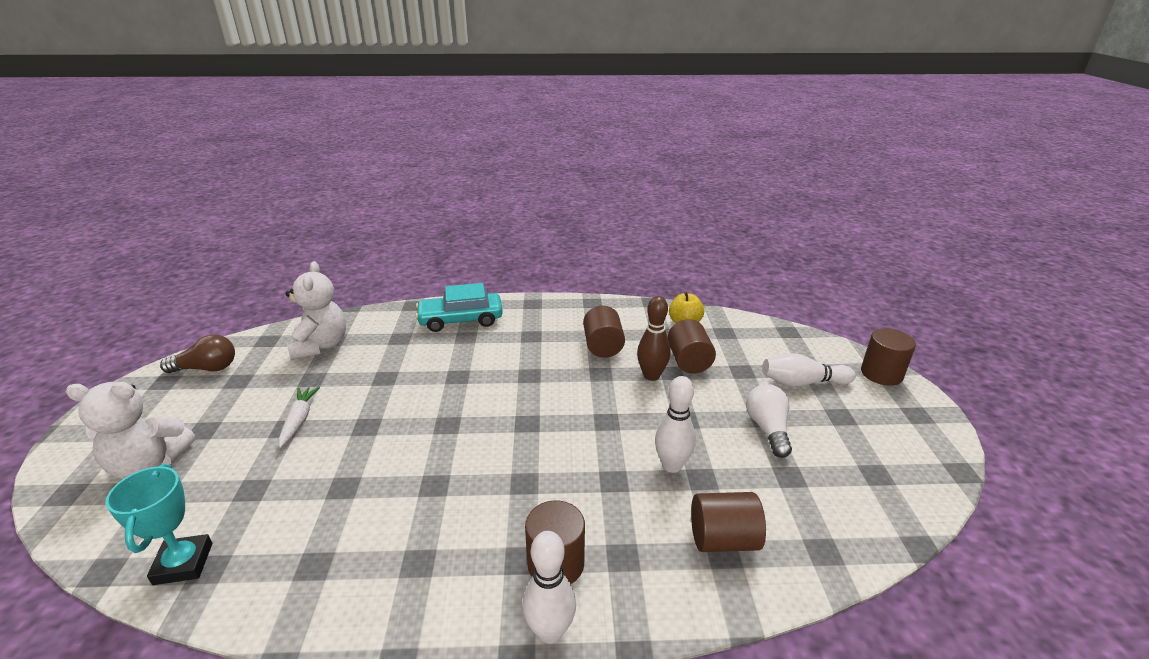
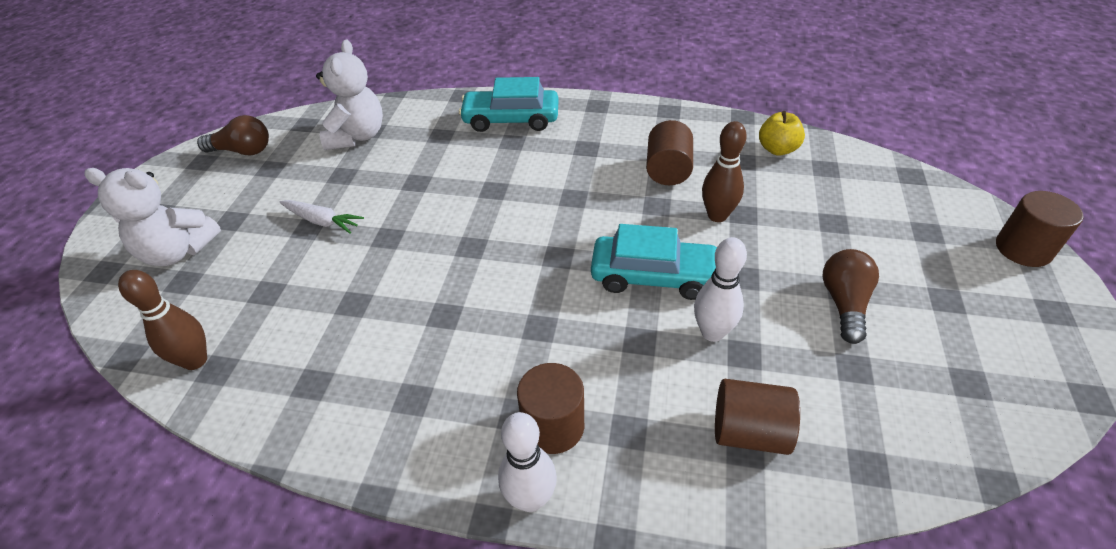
camera: 15 degrees right, 15 degrees up
(183, 563) = (195, 360): turquoise trophy -> brown bowling pin
(299, 420) = (322, 221): white carrot -> white carrot turned 105 degrees clockwise
(612, 428) = (654, 276): none -> turquoise car
(689, 361) = (768, 202): brown cylinder -> none
(767, 429) = (844, 303): white light bulb -> brown light bulb
(802, 382) = (909, 248): white bowling pin -> none

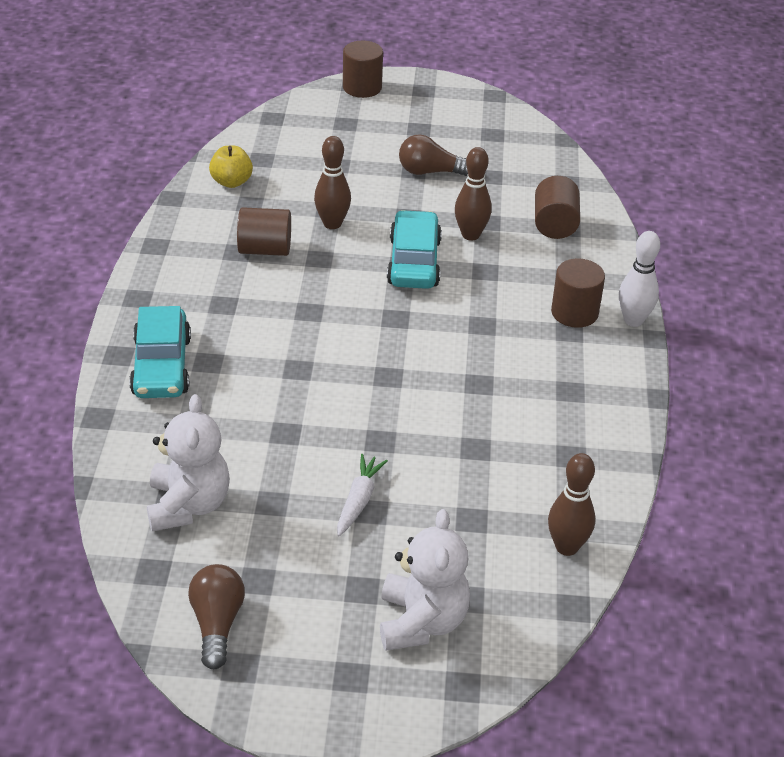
camera: 100 degrees left, 5 degrees down
(357, 136) = (188, 505): white teddy bear -> white teddy bear turned 90 degrees clockwise
(712, 332) = (470, 235): white bowling pin -> brown bowling pin

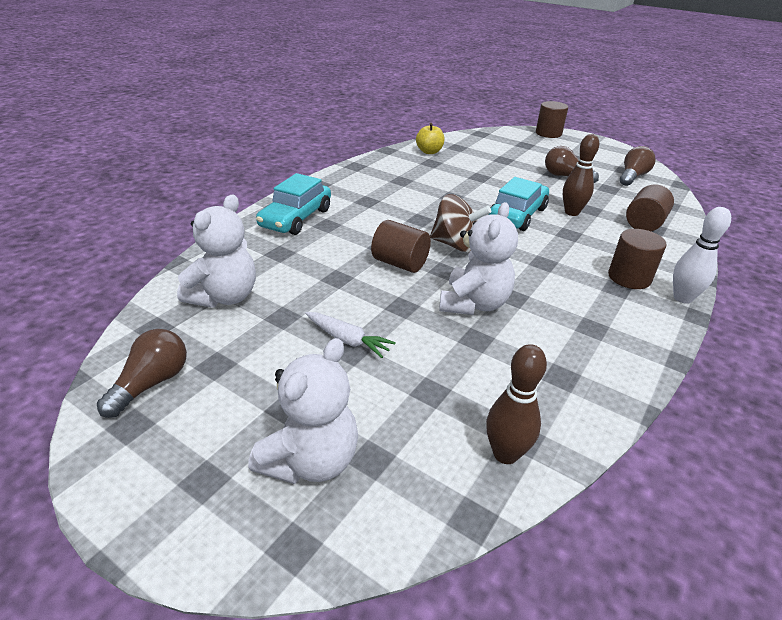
camera: 30 degrees right, 5 degrees down
(265, 249) = (420, 184): brown cylinder -> brown cylinder (400, 263)
(332, 224) = (475, 183): brown bowling pin -> none
(359, 500) = (348, 340): white carrot -> white carrot turned 75 degrees clockwise
(377, 335) = (456, 245): none -> brown spinning top
(447, 408) = (474, 304): none -> white teddy bear
(507, 144) = (632, 177): none -> brown light bulb

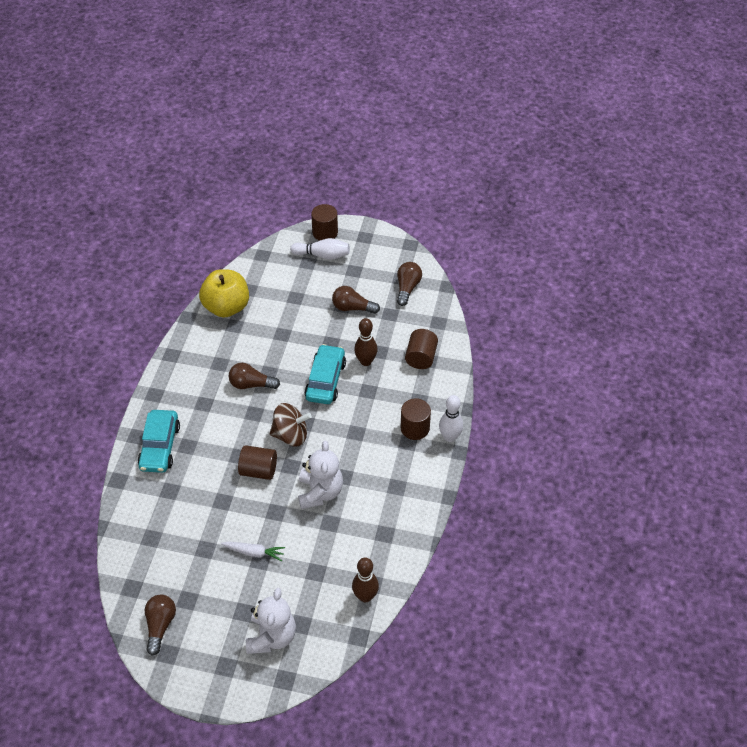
camera: 20 degrees left, 15 degrees up
(224, 297) = (158, 546): white teddy bear -> none
(428, 200) = (251, 384): none -> brown light bulb
(429, 152) = (226, 307): yellow apple -> yellow apple, size x1.83
(542, 143) = (322, 255): none -> white bowling pin

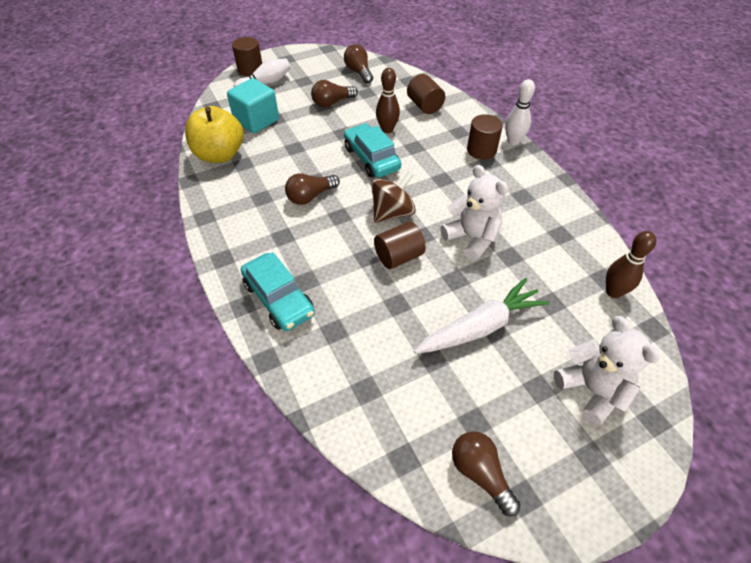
camera: 40 degrees left, 0 degrees up
(254, 552) = (481, 326): white carrot -> white carrot, size x1.83
(280, 290) = (256, 120): none -> turquoise cube

